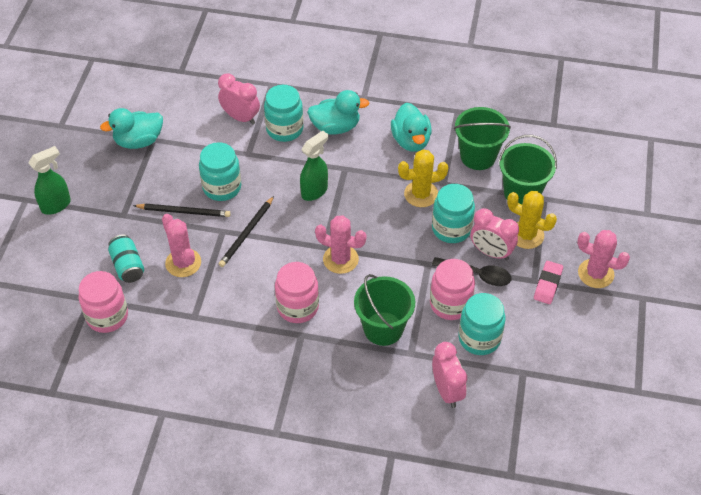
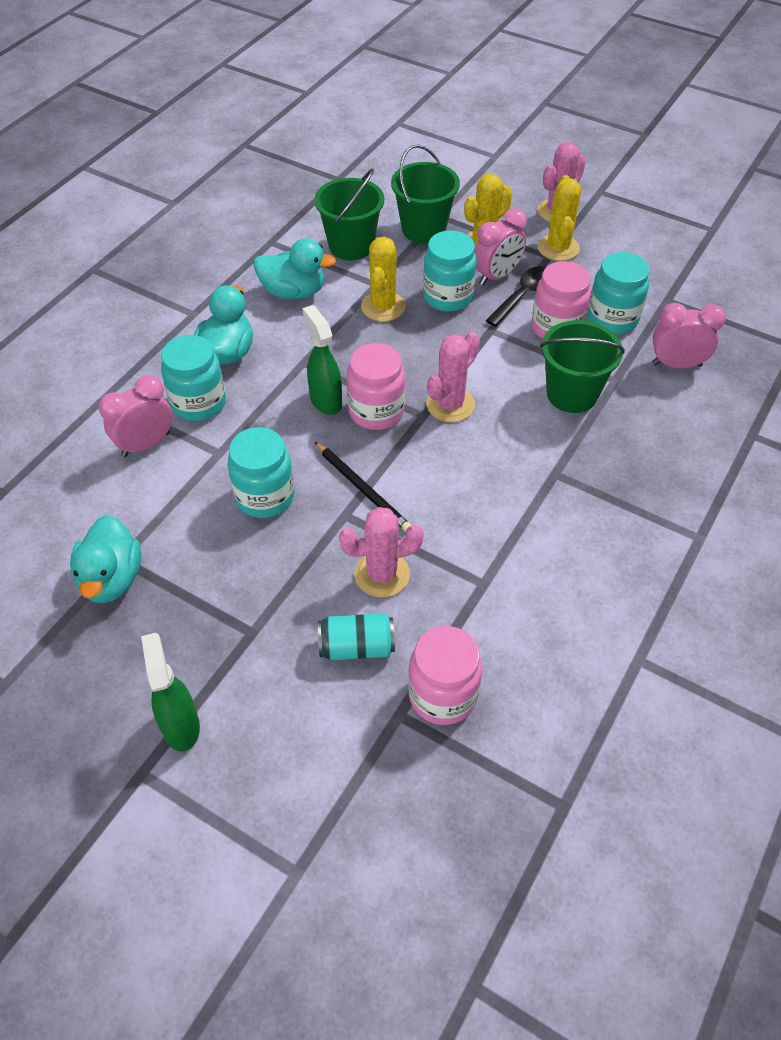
camera: 70 degrees left, 0 degrees up
(184, 212) = (286, 552): black pencil -> none
(297, 307) = (509, 466): pink jar -> pink jar (376, 411)
(547, 284) = (558, 248): pink eraser -> yellow cactus

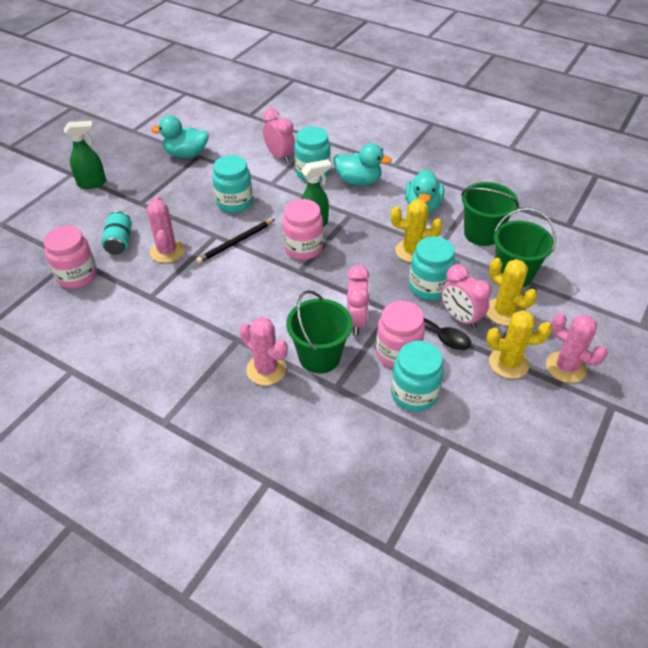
camera: 90 degrees right, 5 degrees down
(450, 405) = (309, 285): pink cactus -> pink cactus (266, 369)
(676, 364) = (356, 435): pink clock -> pink clock (356, 321)

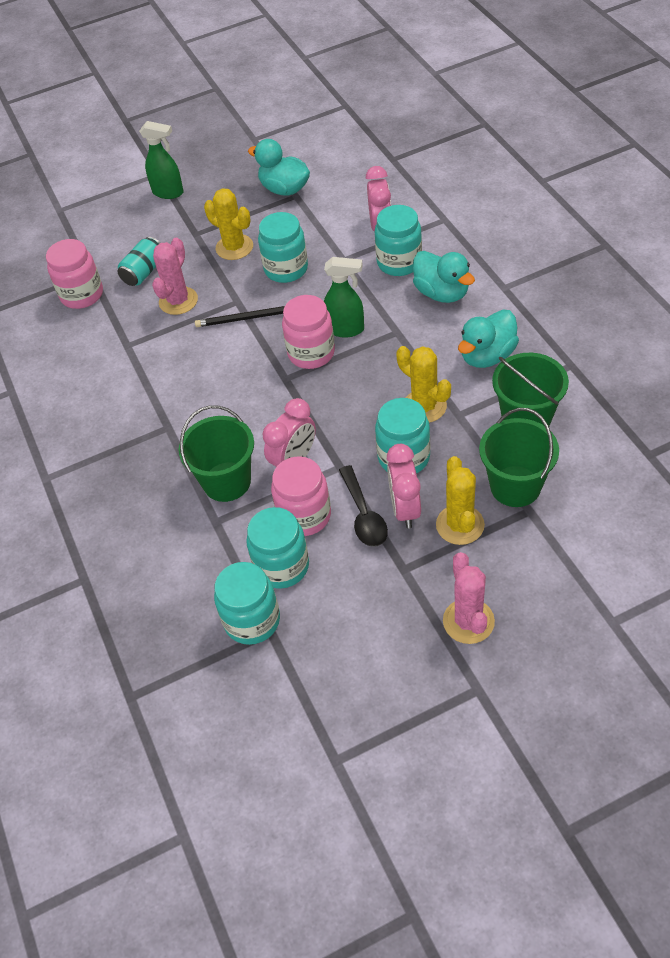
camera: 40 degrees right, 5 degrees up
(266, 369) = (168, 471): pink cactus -> none
(428, 441) = (252, 620): none -> turquoise jar
(508, 363) = (409, 584): yellow cactus -> yellow cactus (234, 247)

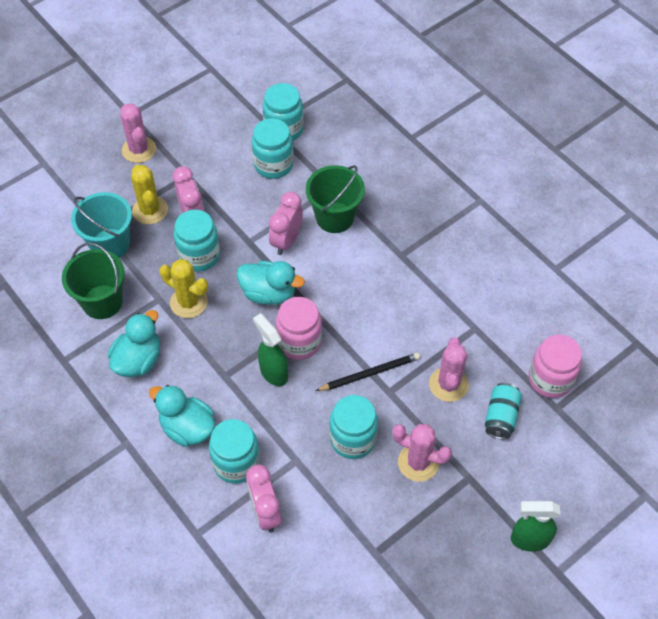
camera: 160 degrees right, 5 degrees up
(234, 247) = (418, 462): yellow cactus -> pink cactus
(284, 189) = (392, 562): turquoise duck -> turquoise duck (269, 293)
(304, 516) = (267, 201): pink jar -> none
(346, 329) = (273, 372): green spray bottle -> green spray bottle turned 60 degrees clockwise
(364, 515) = (222, 207): black spoon -> none
(515, 486) = (110, 244): green bucket -> turquoise bucket

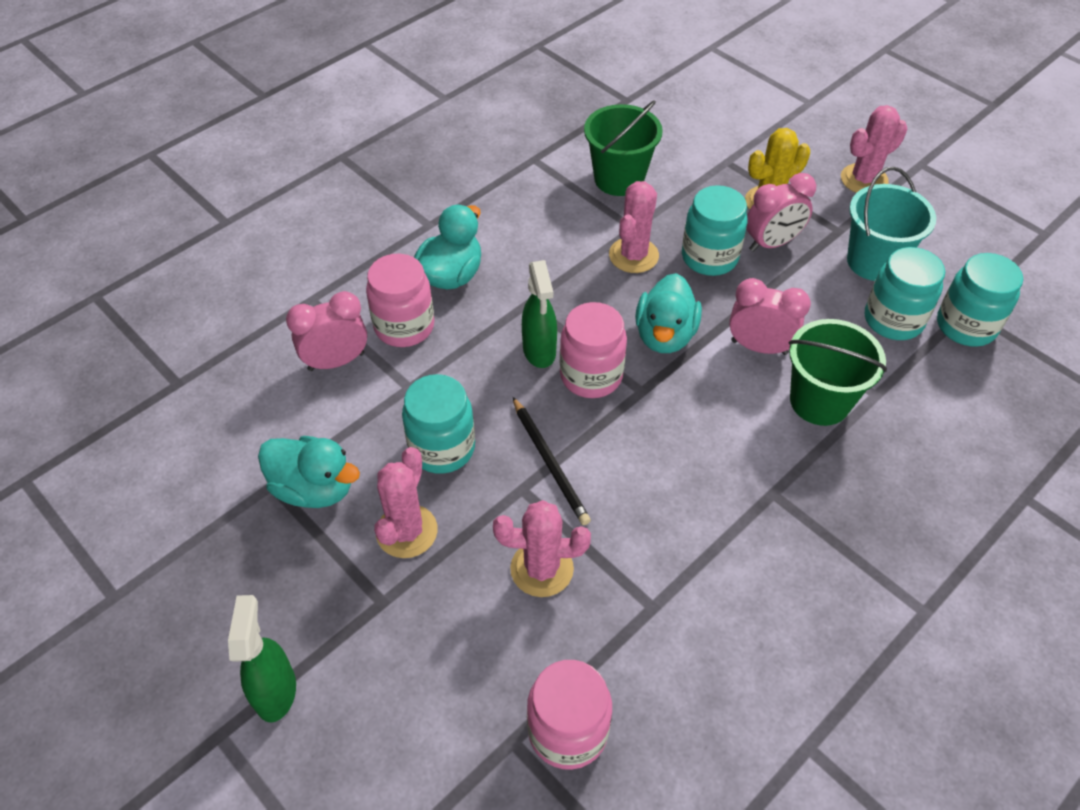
camera: 85 degrees right, 5 degrees down
(110, 244) = (704, 174): turquoise bucket -> turquoise bucket (873, 261)
(138, 360) = (541, 220): turquoise duck -> turquoise duck (314, 488)
(188, 302) = (633, 255): yellow cactus -> pink cactus
(236, 463) = (404, 326): turquoise jar -> pink jar
(273, 372) = (539, 351): green spray bottle -> green spray bottle turned 120 degrees clockwise
(501, 417) = (489, 648): turquoise can -> none

